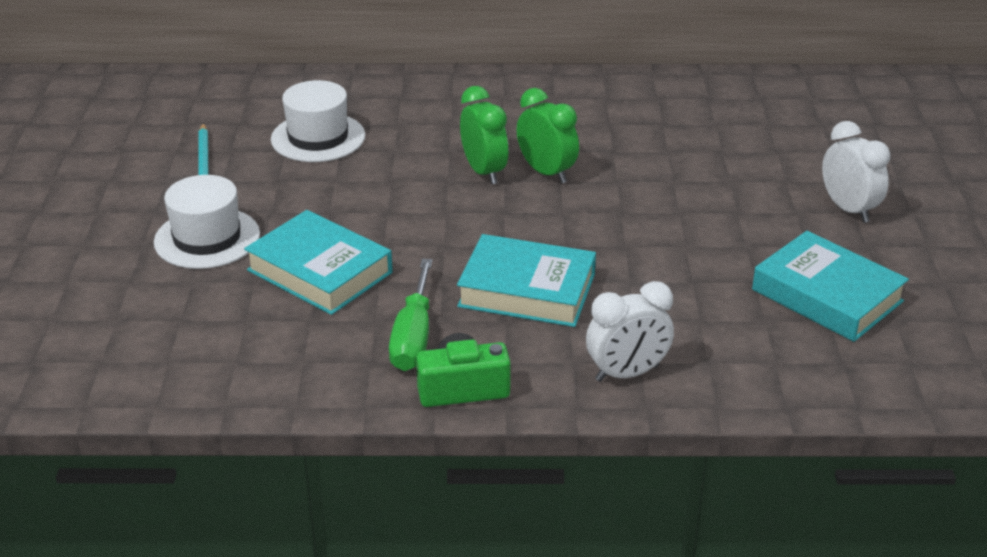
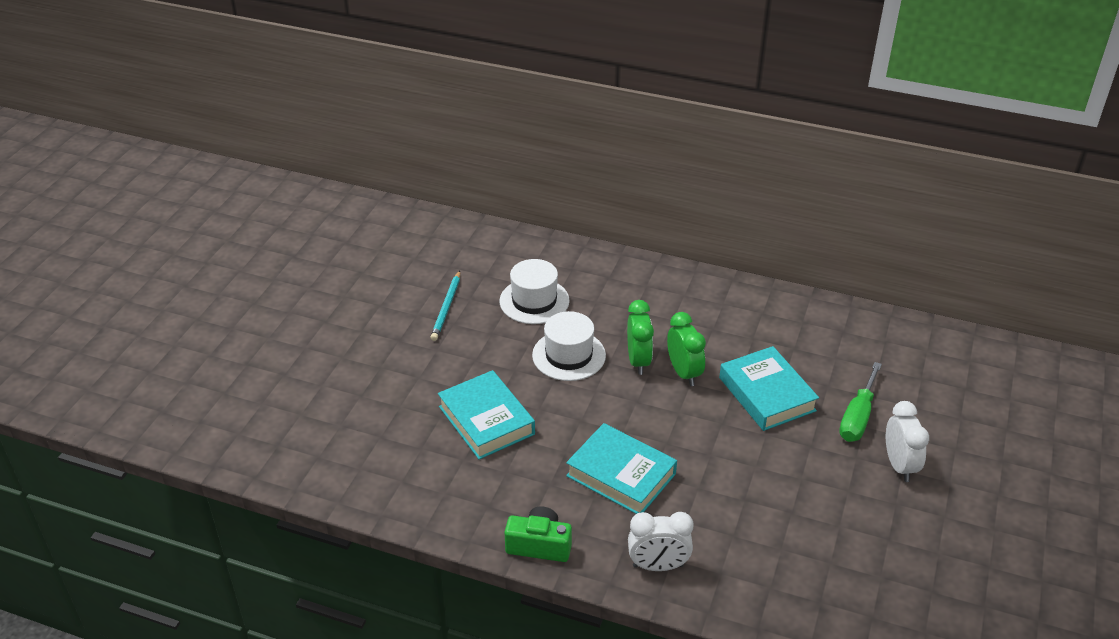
camera: 20 degrees right, 5 degrees up
(207, 238) = (424, 372): white hat -> white hat (569, 355)
(413, 337) = (525, 493): green screwdriver -> green screwdriver (857, 417)
(827, 295) = (840, 540): turquoise book -> turquoise book (766, 394)

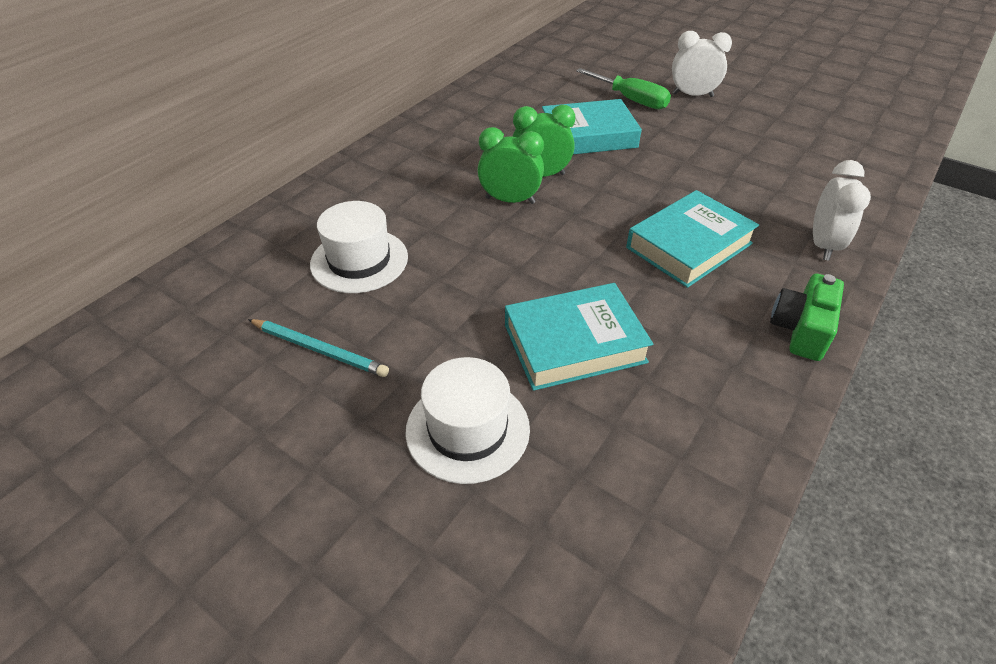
camera: 75 degrees left, 5 degrees up
(569, 355) = (478, 249): white hat -> white hat (467, 429)

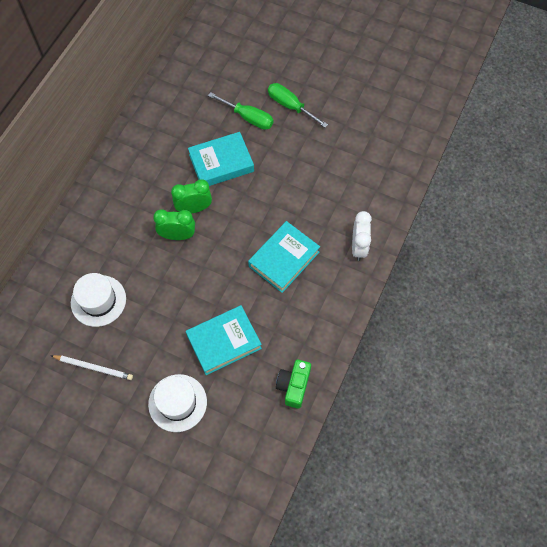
camera: 10 degrees left, 20 degrees up
(319, 350) = (94, 367): turquoise pencil -> white pencil
(692, 95) = (290, 106): white clock -> green screwdriver
(801, 329) = (339, 314): green camera -> green camera (293, 386)

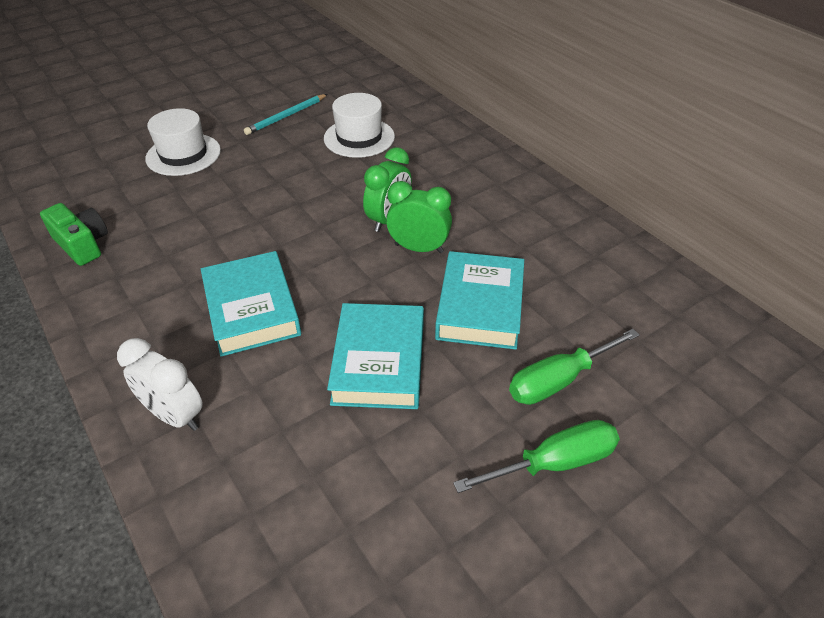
camera: 120 degrees right, 20 degrees down
(94, 367) = (286, 116): white pencil -> turquoise pencil
(194, 209) = (419, 248): green clock -> green clock turned 90 degrees counterclockwise
(224, 342) = (206, 209): turquoise book -> turquoise book (379, 362)

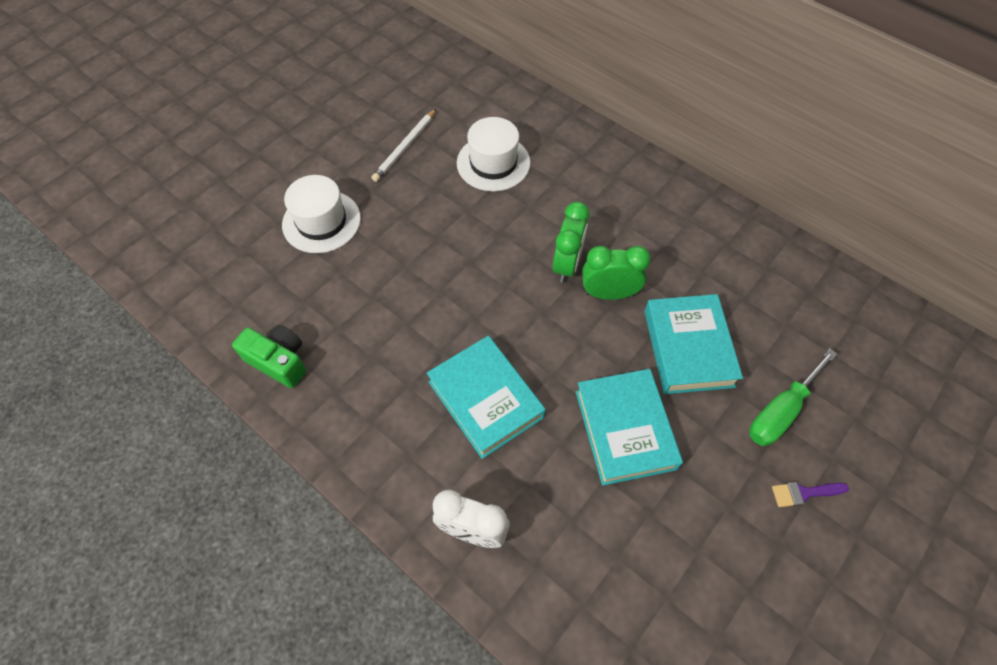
camera: 15 degrees left, 15 degrees up
(286, 116) = (405, 147): turquoise pencil -> white pencil
(555, 463) = (804, 493): green screwdriver -> purple brush

